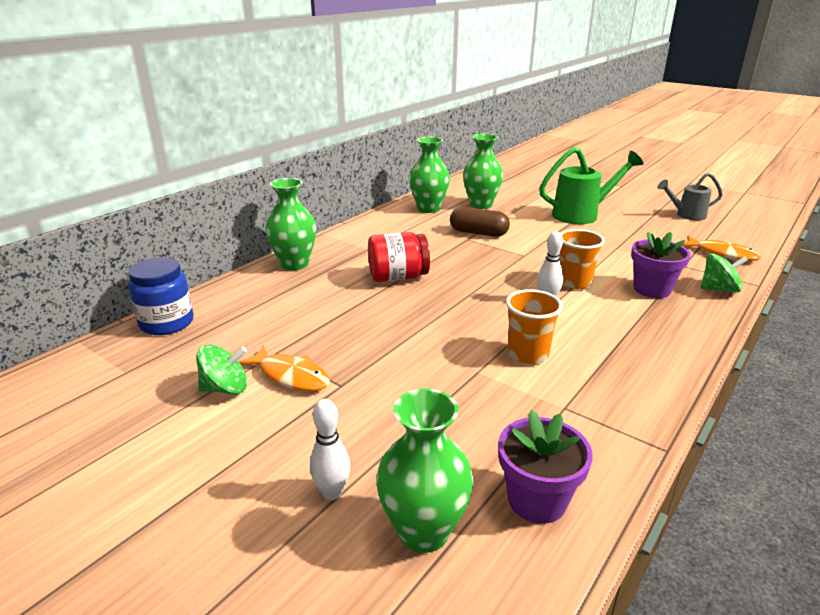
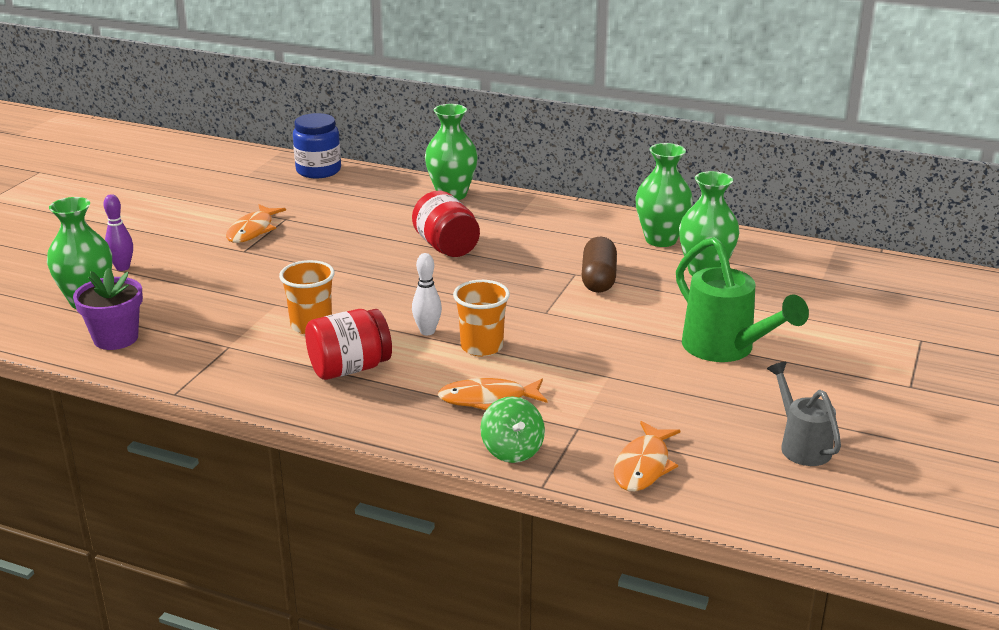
camera: 75 degrees right, 0 degrees up
(225, 388) = (232, 212): green spinning top -> none
(332, 492) = (122, 267): white bowling pin -> purple bowling pin
(609, 341) = (349, 368): none -> red jar
(651, 289) = (488, 399): purple flower pot -> orange fish

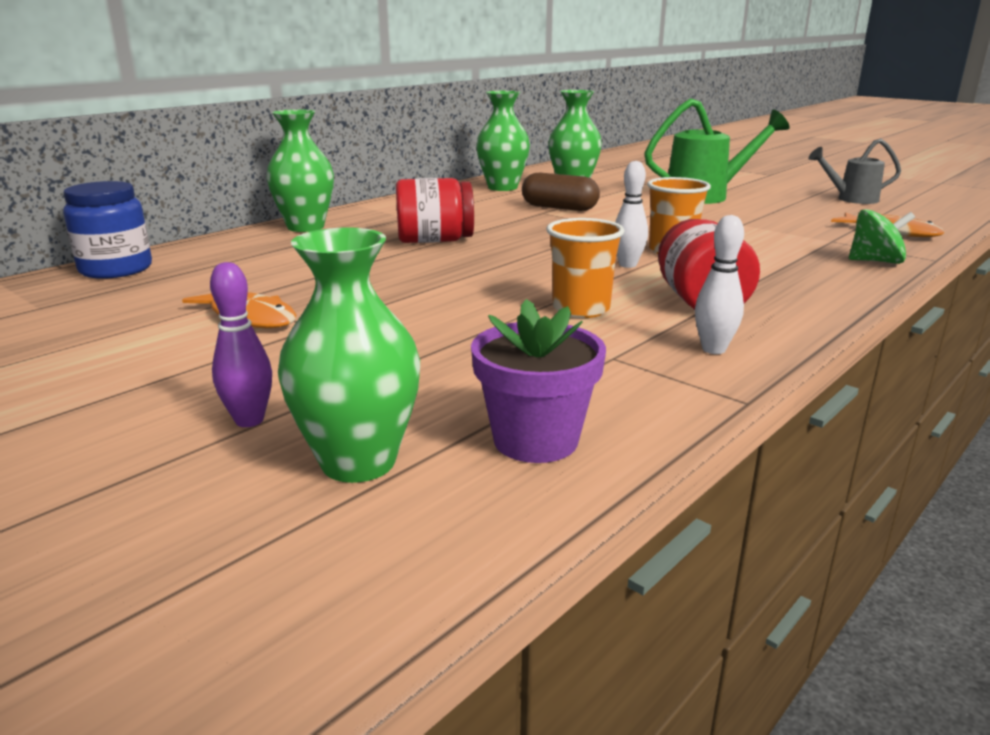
camera: 70 degrees left, 5 degrees down
(253, 379) = (713, 349): none -> white bowling pin
(488, 399) = (779, 259): orange fish -> none

